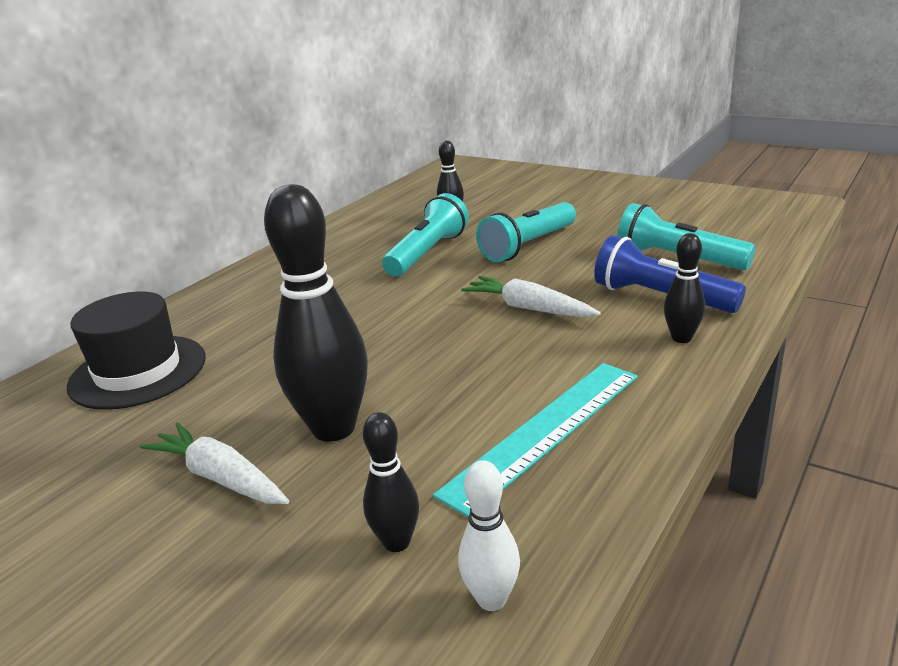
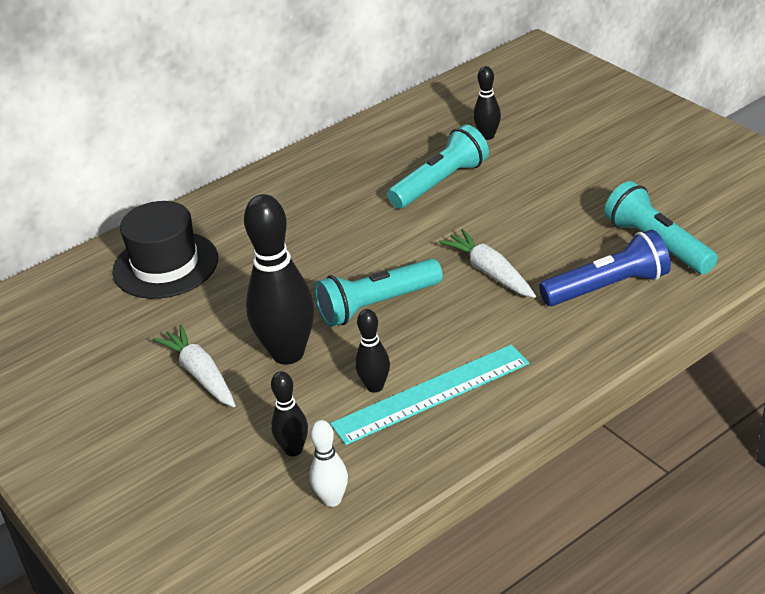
camera: 20 degrees right, 10 degrees up
(528, 246) = (534, 194): turquoise flashlight -> turquoise flashlight (377, 305)
(661, 297) = (607, 287): blue flashlight -> blue flashlight turned 105 degrees clockwise
(681, 338) = (591, 334): black bowling pin -> black bowling pin (375, 386)

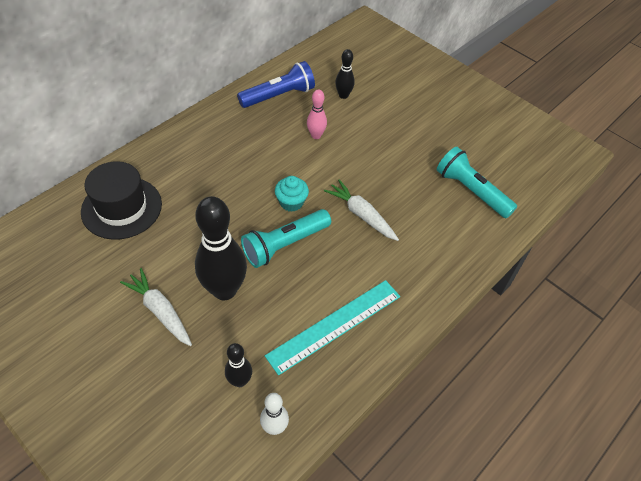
camera: 15 degrees left, 15 degrees up
(375, 386) = (293, 319): black bowling pin -> none
(393, 258) = (291, 202): none -> turquoise cupcake
(440, 183) = (316, 135): turquoise flashlight -> pink bowling pin
(607, 287) = (444, 228): blue flashlight -> blue flashlight (278, 96)

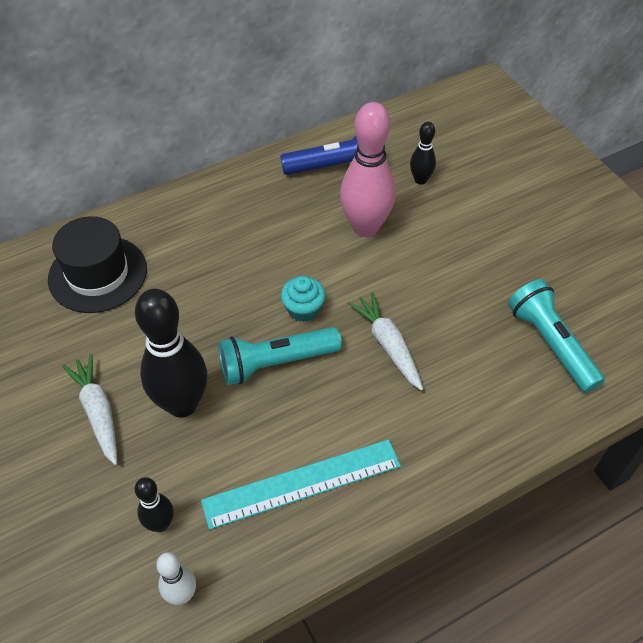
camera: 20 degrees right, 0 degrees up
(316, 135) = (365, 227): pink bowling pin -> pink bowling pin, size x1.99

